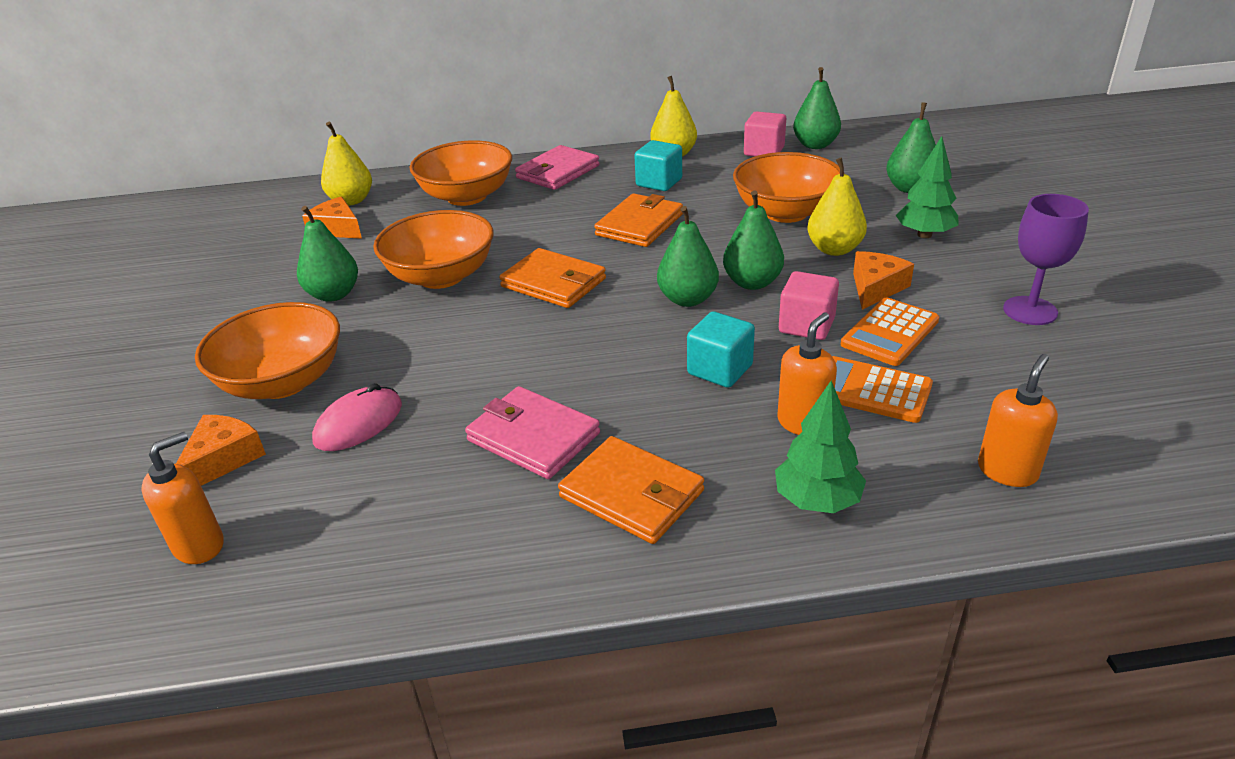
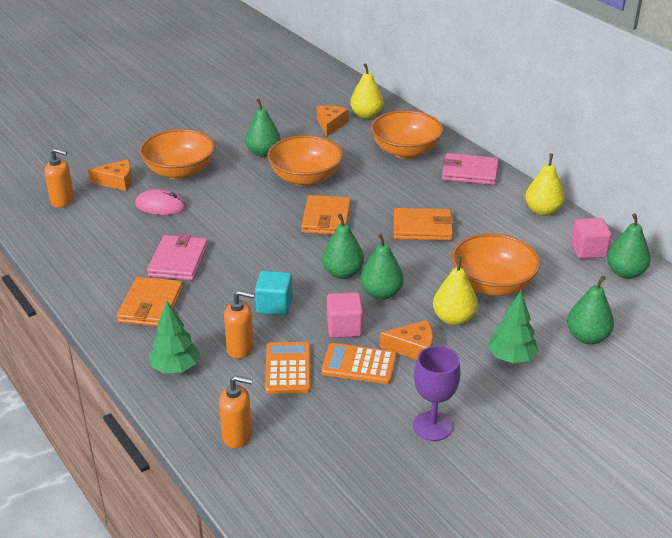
camera: 60 degrees right, 0 degrees up
(659, 182) = (491, 217): turquoise cube -> none

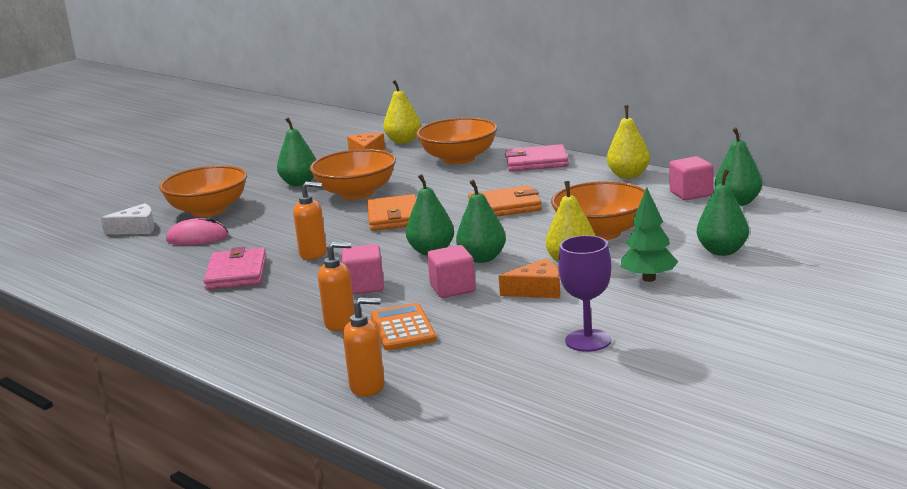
camera: 10 degrees left, 15 degrees down
(63, 201) = (77, 252): orange soap dispenser -> orange soap dispenser (313, 254)
(117, 181) = (136, 229): orange cheese -> white cheese
(150, 305) = (218, 310): orange wallet -> none
(175, 368) = (270, 350): green tree -> none
(274, 305) = (364, 286): turquoise cube -> pink cube
(359, 364) = (482, 312): orange calculator -> none

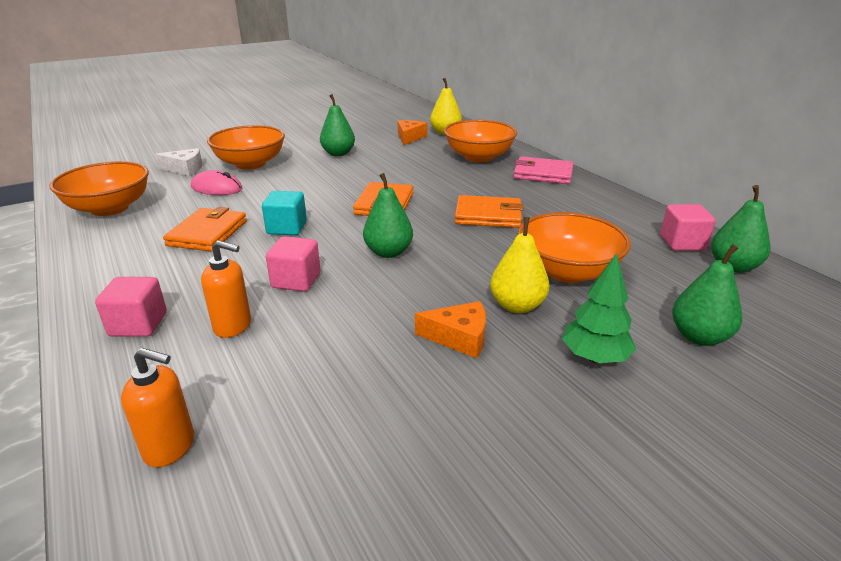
camera: 15 degrees right, 10 degrees up
(236, 273) = (208, 233): pink wallet -> orange wallet
(313, 254) = (287, 228): orange soap dispenser -> turquoise cube
(356, 193) = (373, 173): orange bowl -> orange bowl (110, 208)
(402, 328) = (284, 354): orange calculator -> none
(453, 289) = (374, 309): pink cube -> pink cube (138, 324)
(482, 258) = (429, 274): green pear -> none
(588, 340) = (473, 451): purple goblet -> none
(628, 175) = (623, 206): yellow pear -> none

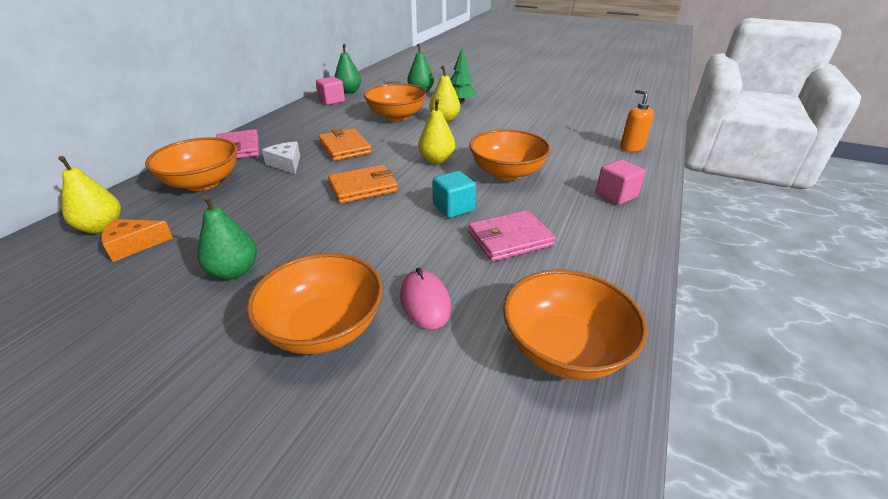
camera: 125 degrees left, 5 degrees up
(185, 169) = (396, 388): white cheese -> white cheese (286, 163)
(208, 233) = (509, 239): orange wallet -> pink wallet
(233, 326) = (567, 170): orange soap dispenser -> none
(296, 280) = (507, 173): pink cube -> orange bowl
(388, 252) = (436, 160): green pear -> yellow pear
(459, 337) = (486, 123): orange cheese -> none

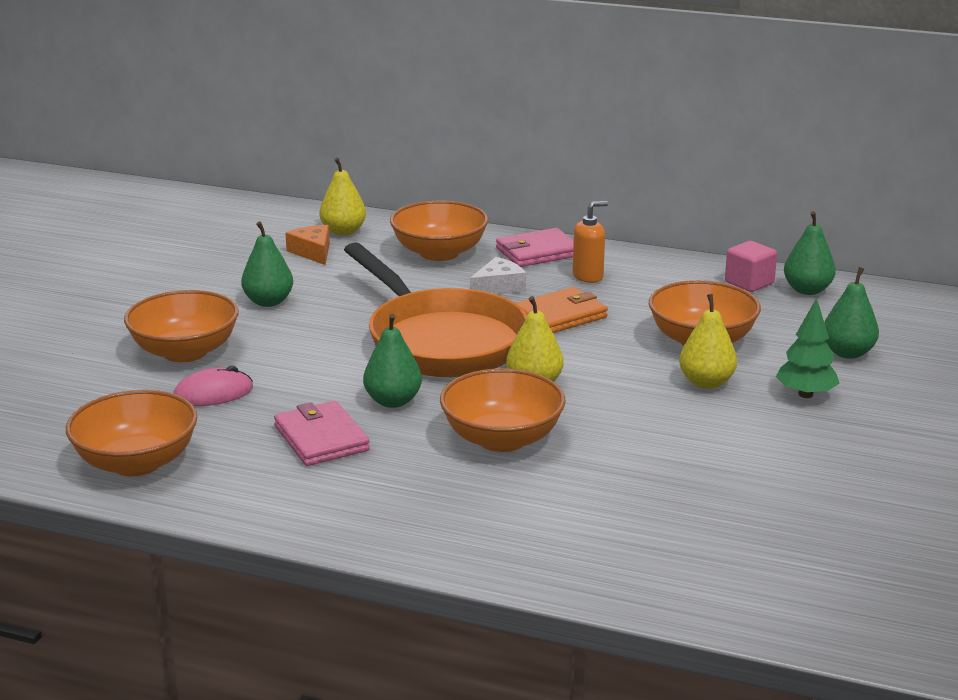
camera: 85 degrees right, 10 degrees down
(363, 187) = (441, 341): orange wallet -> orange pan
(453, 208) = (393, 401): turquoise cube -> green pear
(616, 195) = (441, 527): pink cube -> none
(631, 147) = (638, 568): orange soap dispenser -> orange soap dispenser (588, 276)

